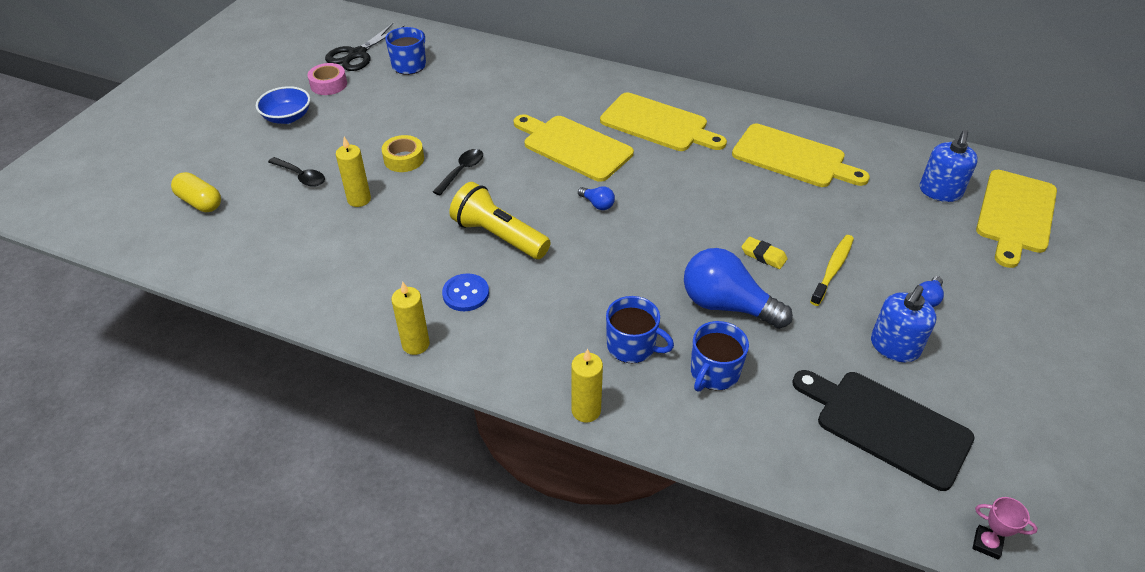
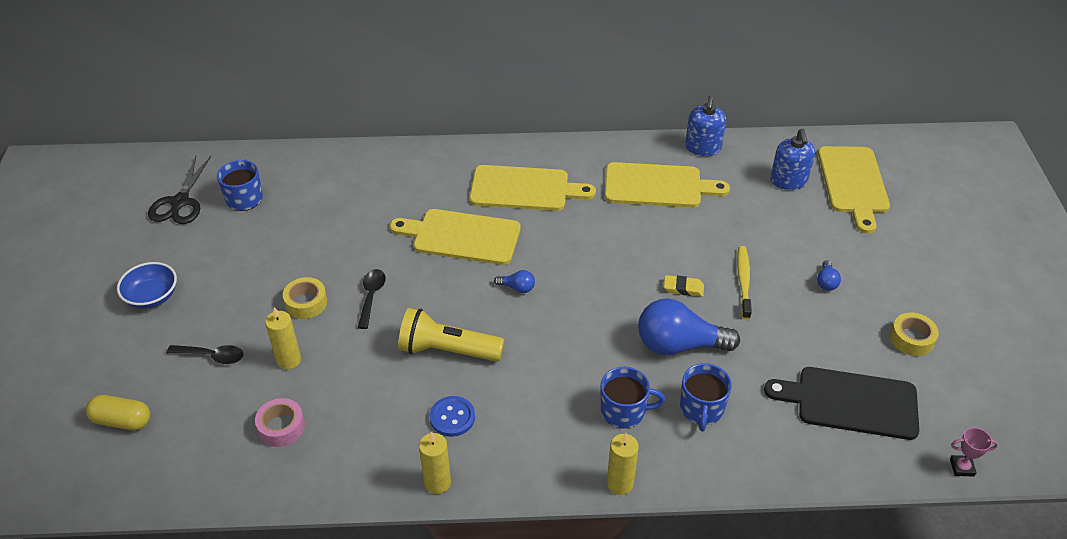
camera: 25 degrees left, 0 degrees up
(328, 84) = (172, 246): pink tape -> pink tape (281, 427)
(894, 347) = (823, 333): blue soap dispenser -> blue soap dispenser (703, 148)
(999, 387) = (911, 339): none -> yellow tape

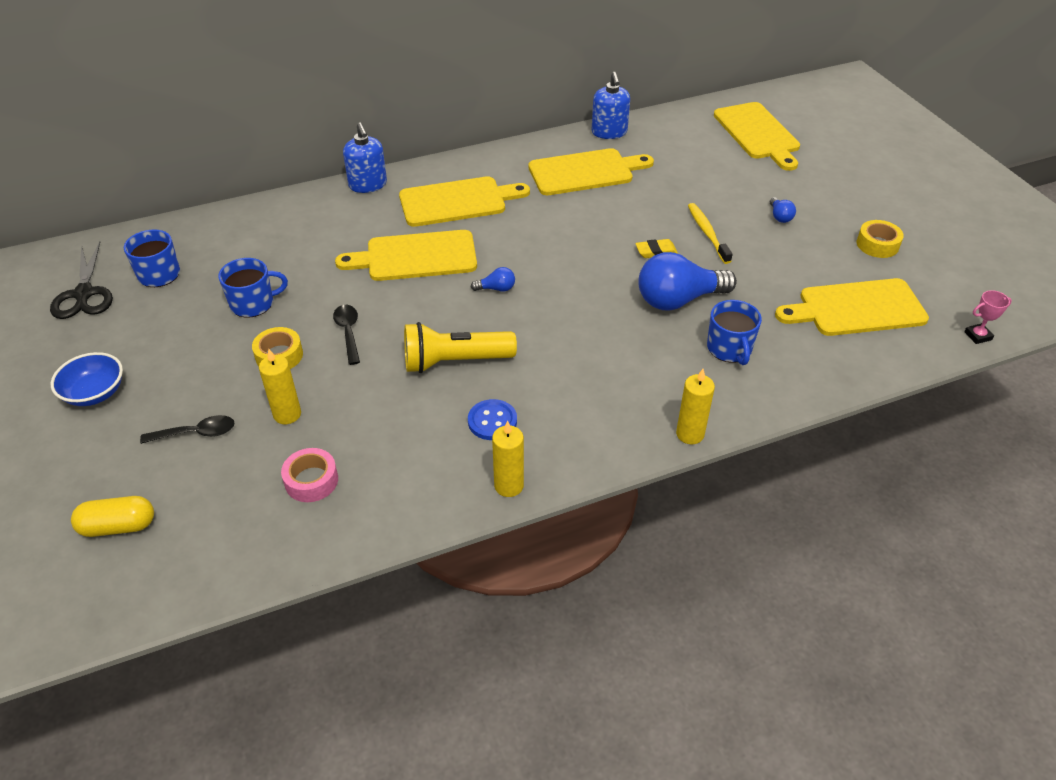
camera: 20 degrees left, 0 degrees up
(624, 411) = (659, 370): blue mug -> blue mug (253, 303)
(788, 181) = (701, 143): blue soap dispenser -> blue soap dispenser (368, 185)
(850, 402) = (856, 308): black cutting board -> yellow cutting board

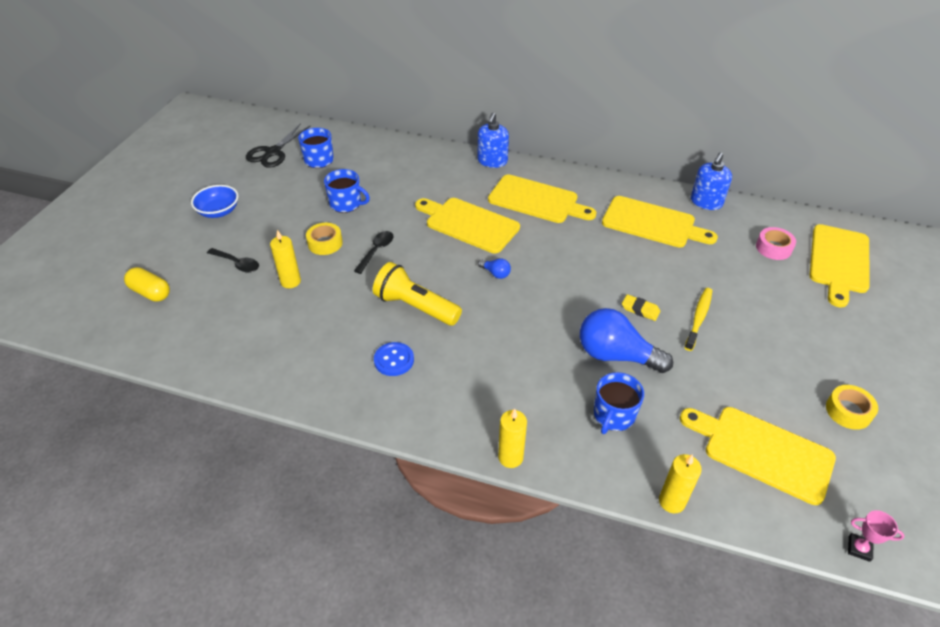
camera: 40 degrees right, 0 degrees up
(311, 480) = (259, 329): pink tape -> pink tape (773, 248)
(509, 485) = (356, 408): yellow candle -> yellow candle (671, 501)
(780, 216) = (779, 338): blue light bulb -> none

